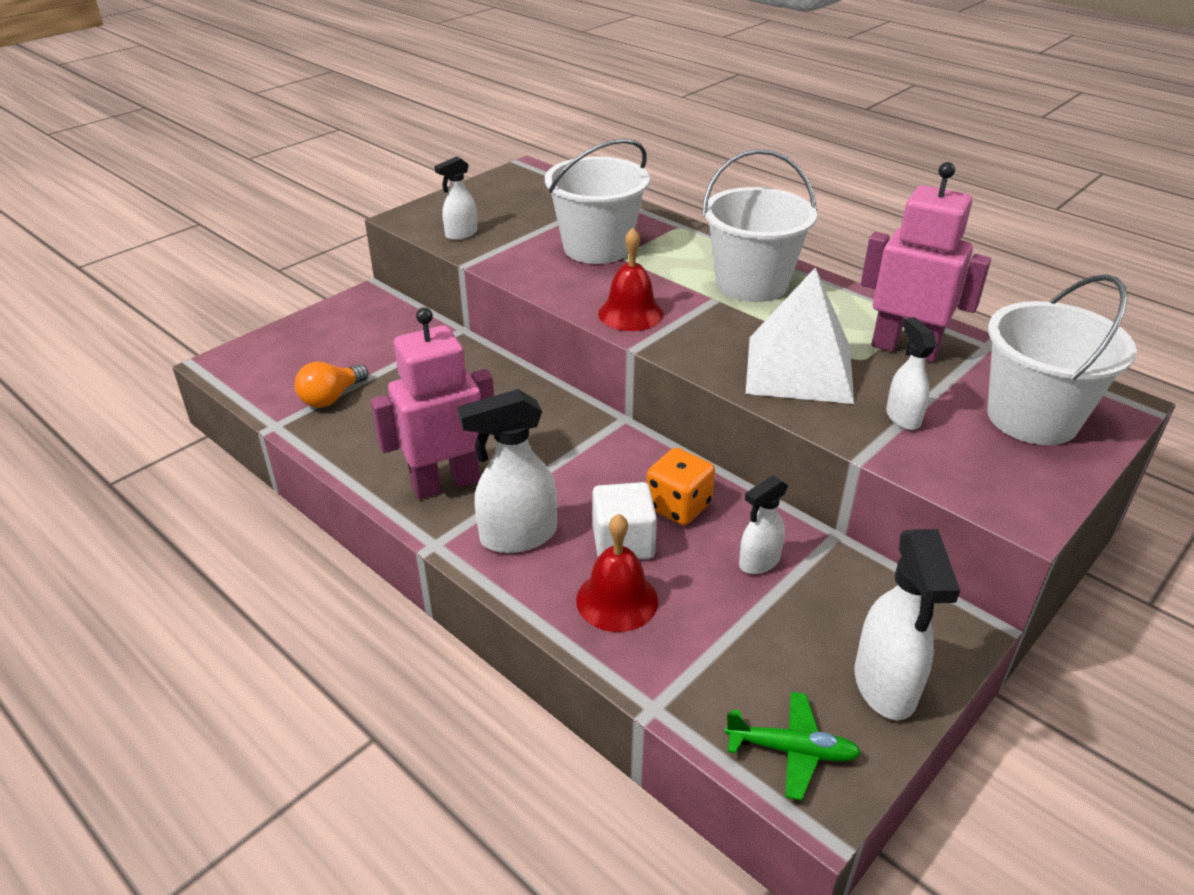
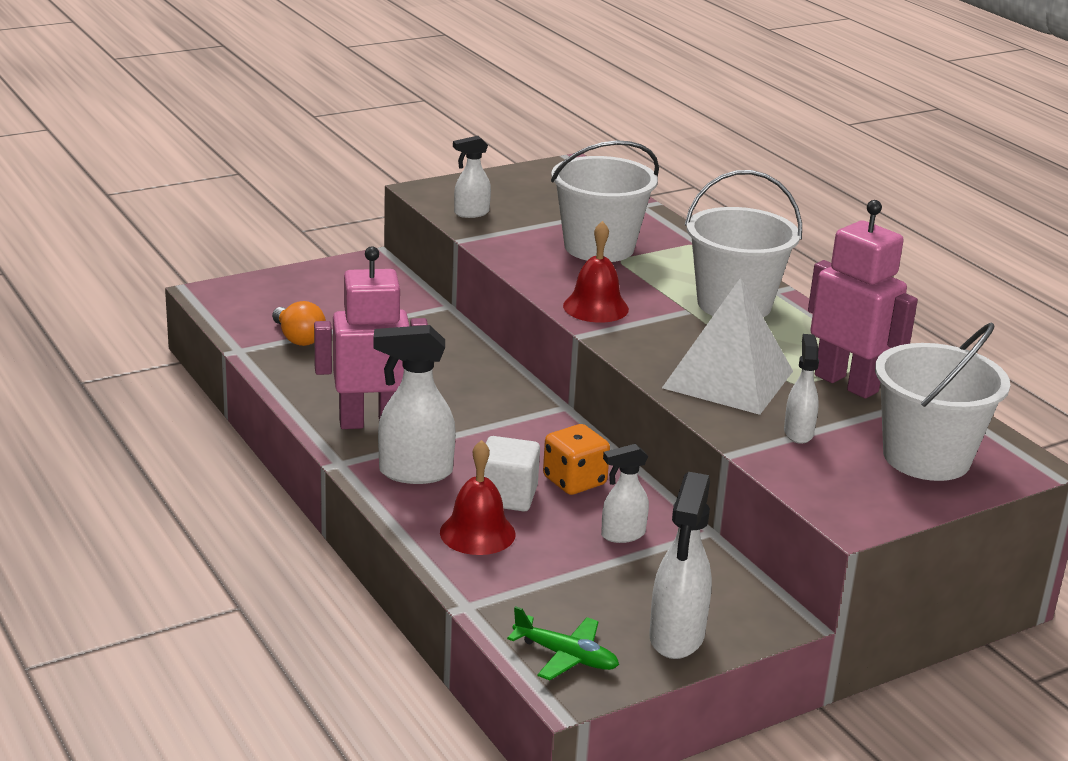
camera: 15 degrees right, 10 degrees down
(331, 398) = (298, 338): orange light bulb -> orange light bulb turned 90 degrees counterclockwise

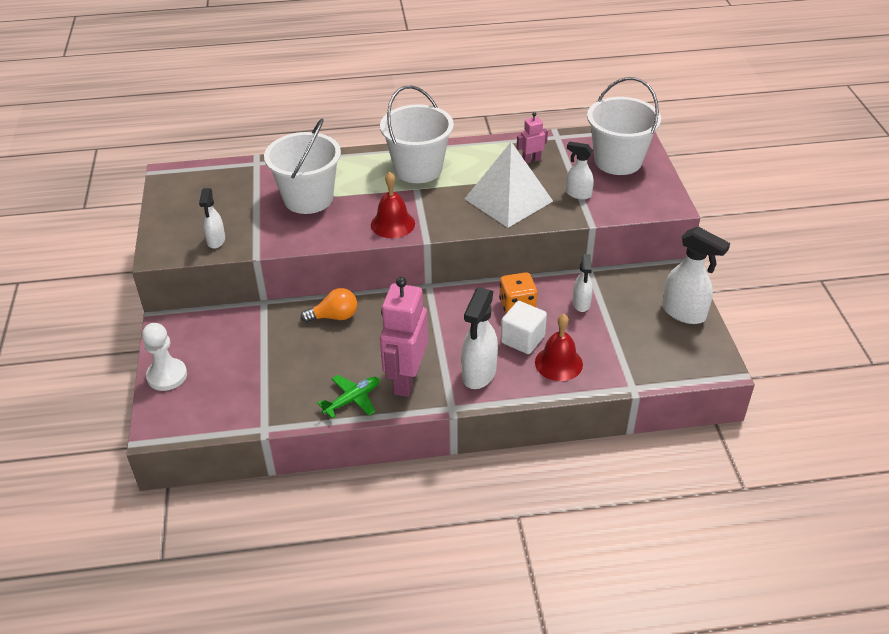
camera: 65 degrees left, 15 degrees up
(289, 280) = (167, 376): none -> white pawn
(298, 338) = (266, 391): orange light bulb -> orange light bulb (334, 316)
(566, 656) = (691, 360): green plane -> green plane (352, 400)
(846, 383) = (531, 160): pink robot -> pink robot, size x0.48

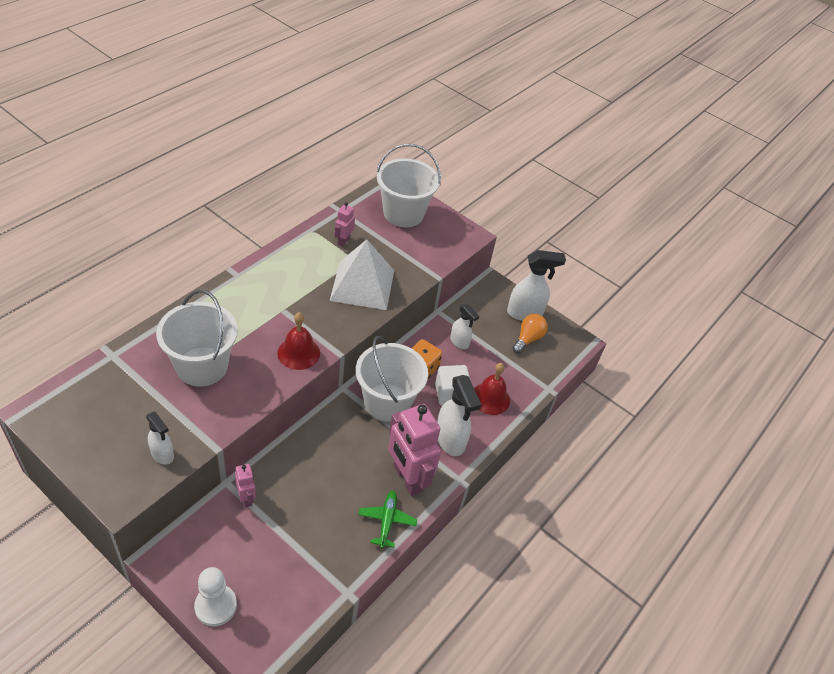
camera: 50 degrees left, 5 degrees up
(265, 320) = (246, 498): none -> pink robot
(334, 316) = (300, 459): orange light bulb -> orange light bulb (528, 339)
(418, 169) = (265, 291): white bucket -> white bucket (387, 402)
(578, 194) = (405, 255): white spray bottle -> none

